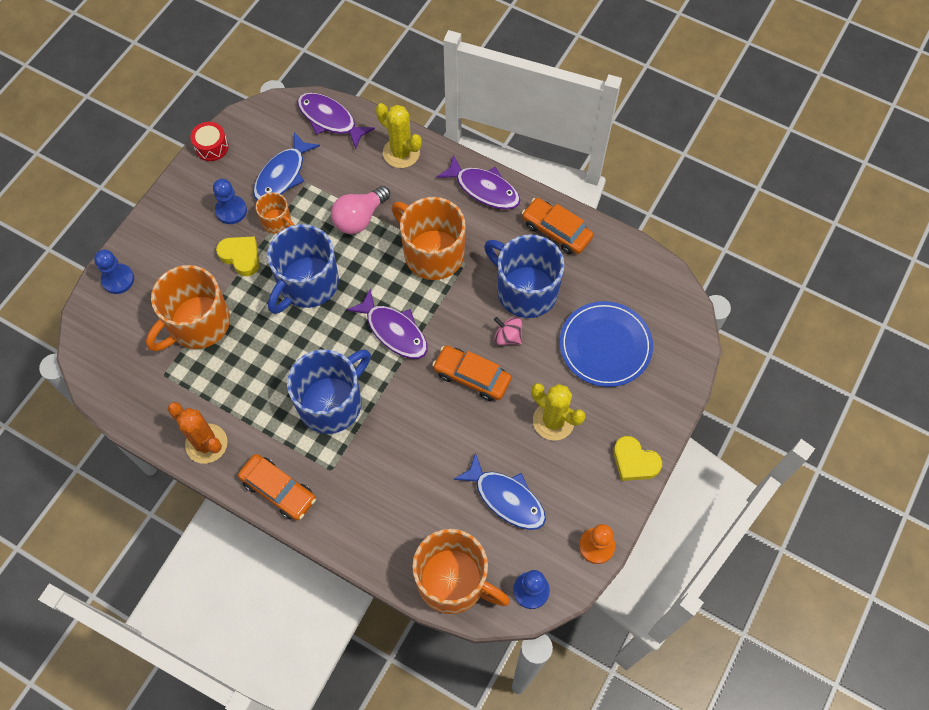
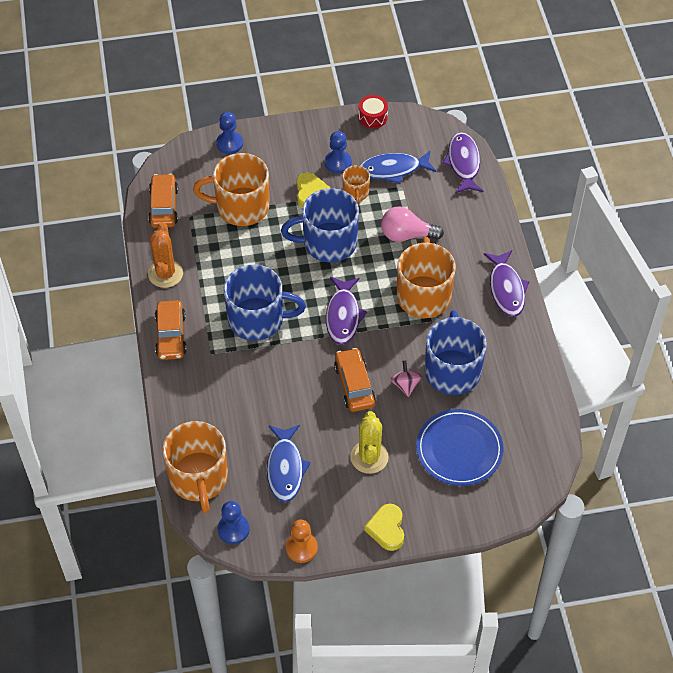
camera: 50 degrees right, 10 degrees down
(401, 153) = (482, 221): yellow cactus -> none
(556, 231) = (519, 356): orange car -> orange car (164, 206)

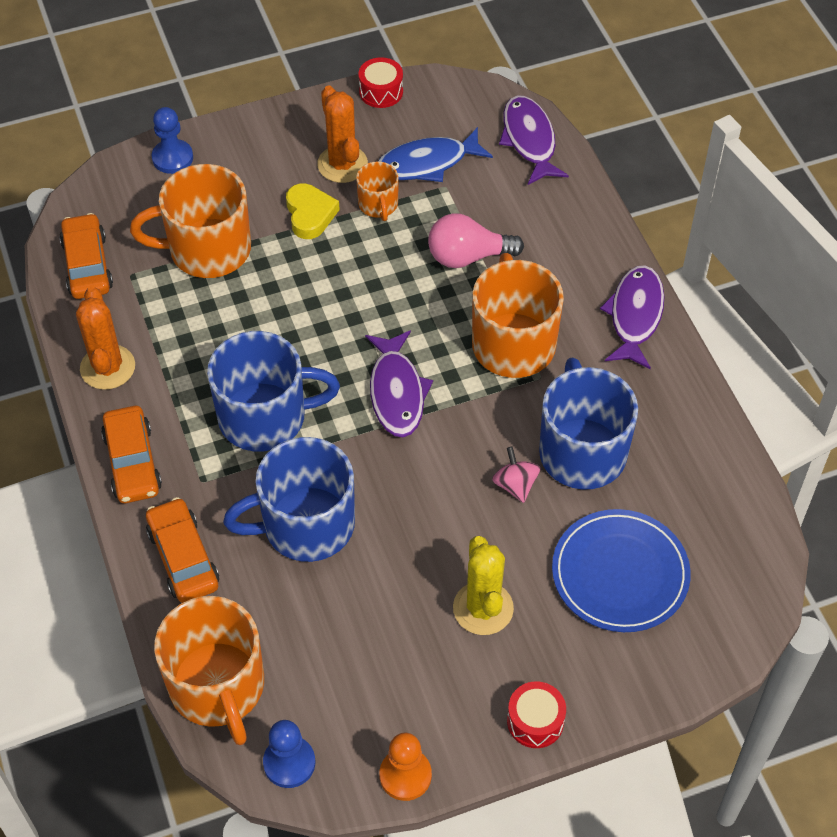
camera: 10 degrees left, 0 degrees up
(285, 468) = (354, 647): blue fish -> none
(328, 243) = (351, 284): blue mug -> blue mug (306, 525)
(338, 163) = (342, 164): blue pawn -> orange cactus
(354, 385) = (436, 497): orange car -> orange car (183, 558)
(387, 529) = (535, 721): yellow heart -> red drum
(506, 289) = (635, 316): purple fish -> purple fish turned 150 degrees counterclockwise

